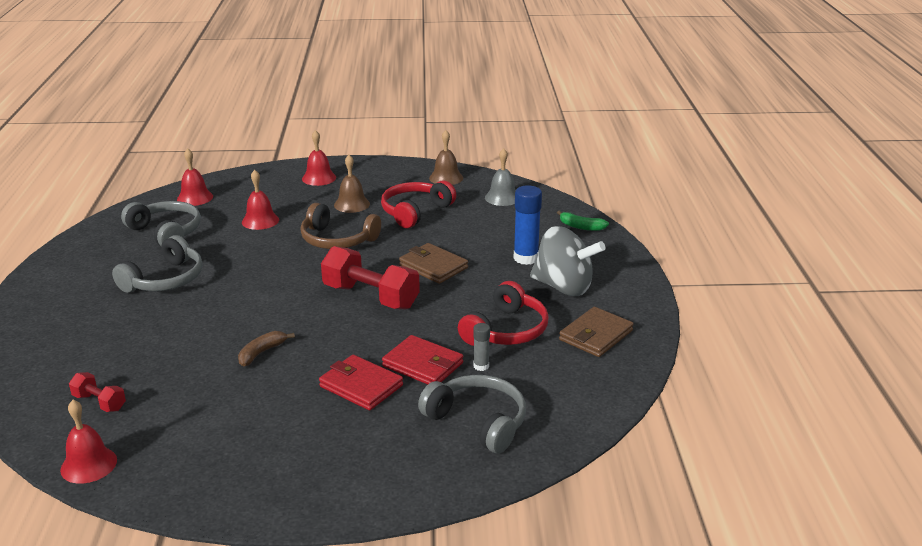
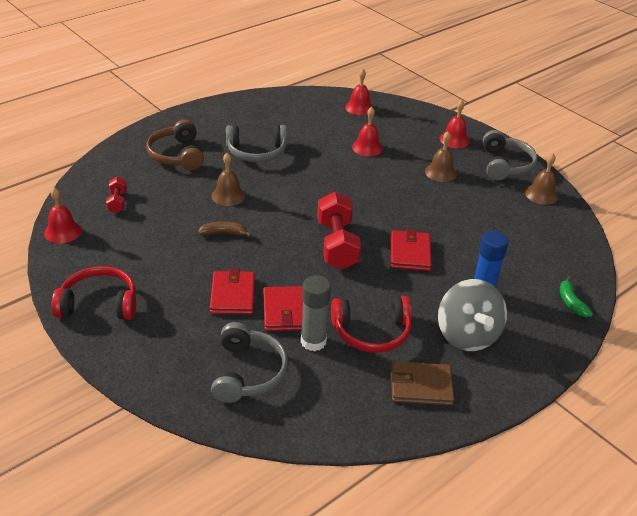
camera: 50 degrees right, 10 degrees up
(166, 232) = (307, 121): grey headphones -> grey headphones (505, 165)
(206, 325) = (228, 195): none -> brown bell
(337, 240) = (387, 192): brown headphones -> brown headphones (177, 155)
(415, 212) = (471, 206): red headphones -> red headphones (99, 304)
(433, 266) = (410, 253): brown wallet -> red wallet
(481, 366) = (313, 341): grey glue stick -> grey glue stick, size x1.89
(502, 197) = (554, 237): grey bell -> none

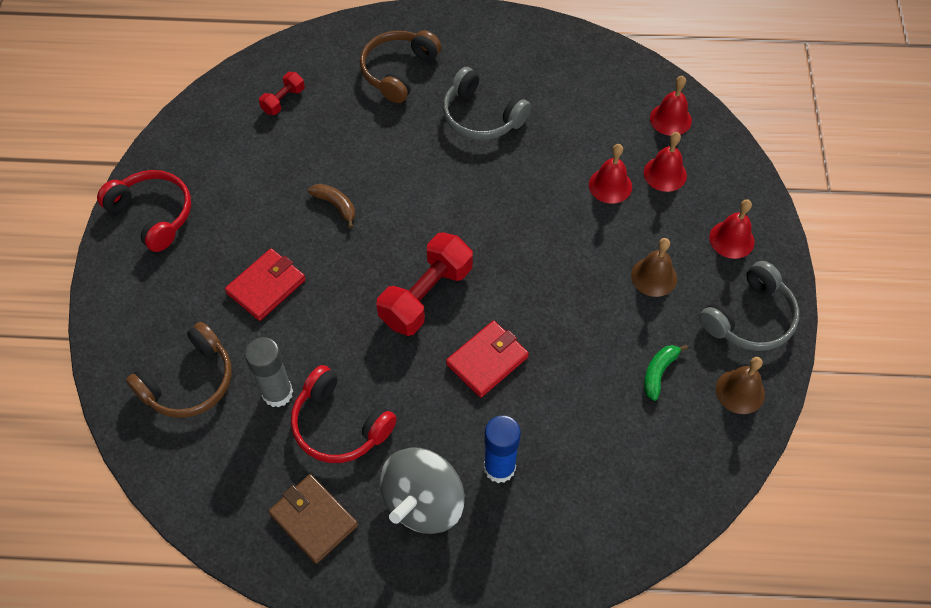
camera: 45 degrees right, 20 degrees up
(63, 231) = (204, 107): red bell -> red bell (665, 174)
(228, 195) = (390, 159): brown bell -> none
(248, 372) = (189, 382): grey headphones -> brown headphones
(285, 311) = (290, 340): red wallet -> none
(571, 302) = (583, 554): green banana -> green banana (659, 372)

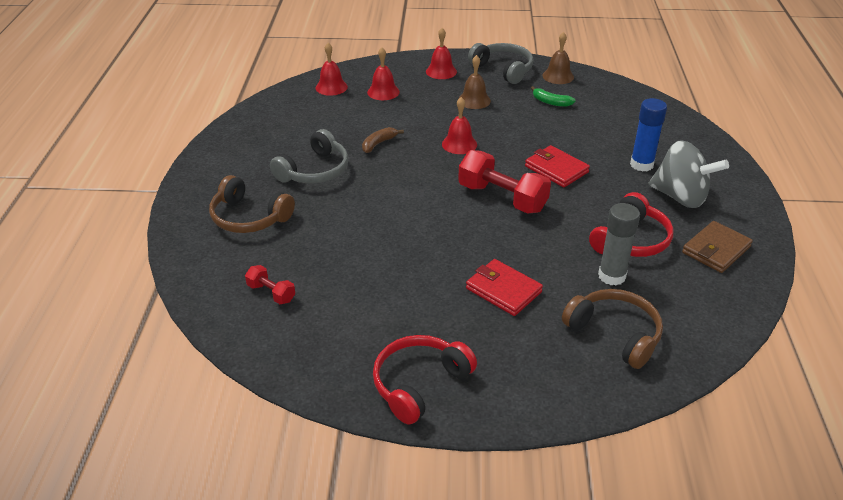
camera: 90 degrees left, 20 degrees down
(336, 205) = (409, 251): brown banana -> brown banana (378, 143)
(610, 185) = (393, 114): red bell -> red bell (459, 144)

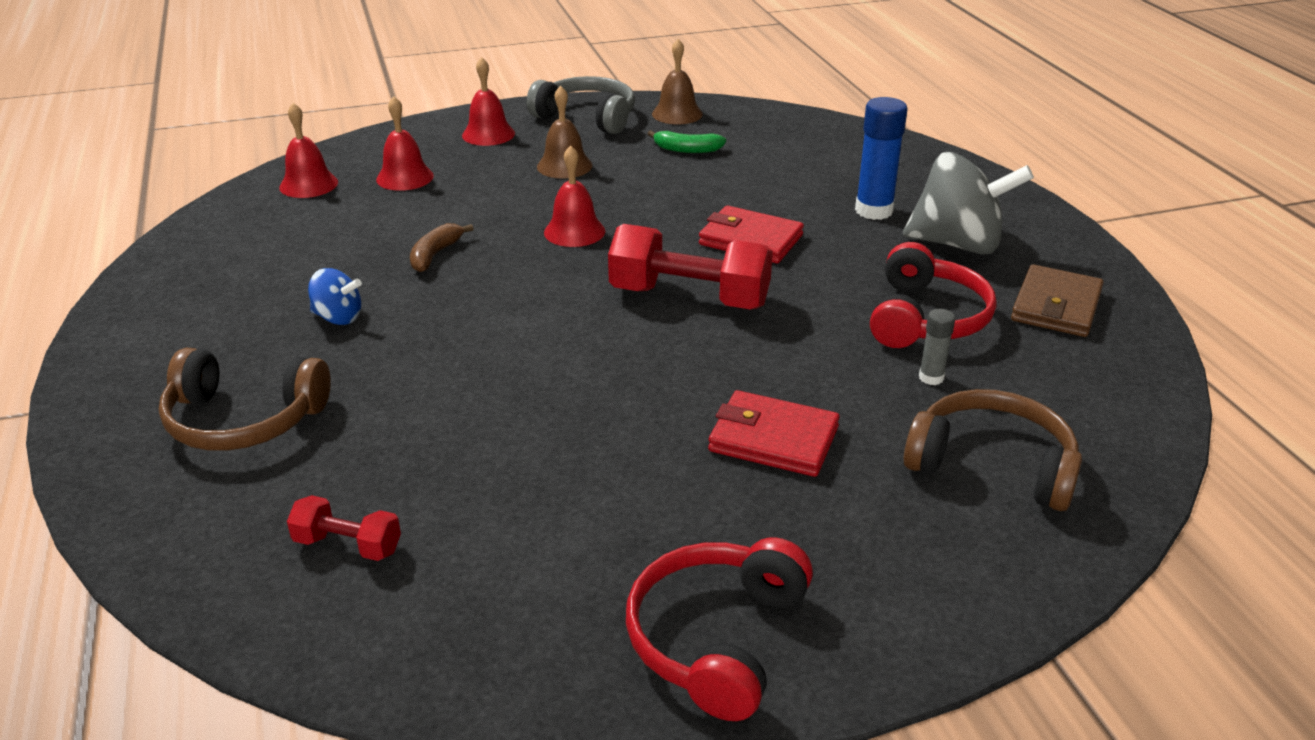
camera: 20 degrees left, 5 degrees down
(314, 171) = (338, 317): grey headphones -> blue spinning top
(612, 276) = (931, 378): grey glue stick -> grey glue stick, size x0.53

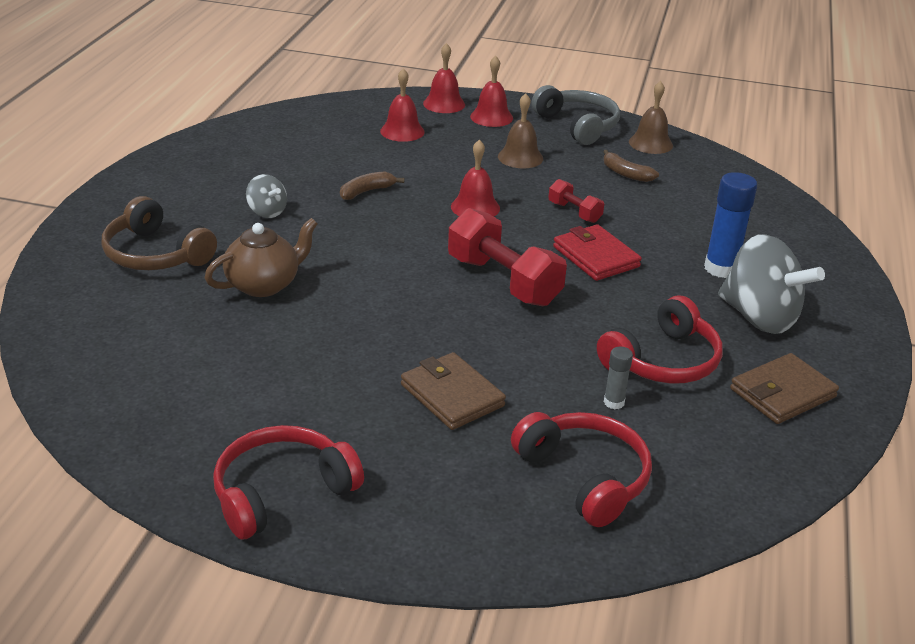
camera: 30 degrees right, 0 degrees up
(308, 184) = (336, 117): red bell -> red bell (444, 104)
(338, 317) = (267, 212): blue spinning top -> grey spinning top
(348, 545) = (140, 348): red dumbbell -> red dumbbell (574, 212)
(426, 403) = (264, 285): none -> brown teapot
(686, 150) = (626, 174): green banana -> brown banana
(773, 439) = (452, 395): red wallet -> brown wallet
(992, 465) = (585, 477): brown headphones -> red headphones

